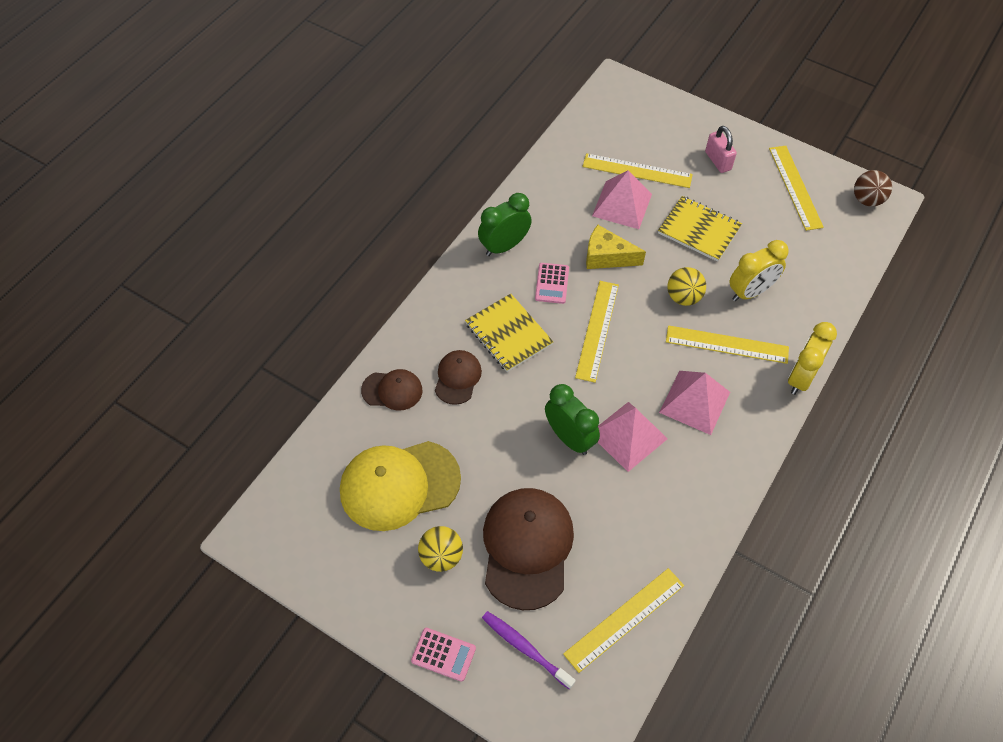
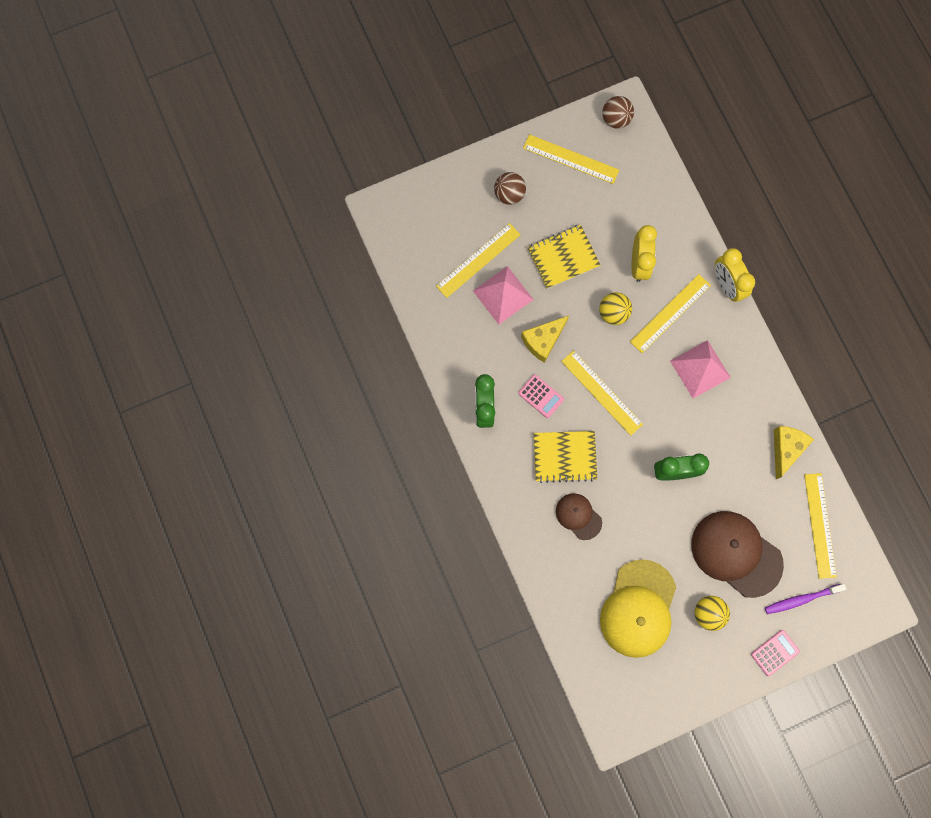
camera: 55 degrees left, 20 degrees up
(392, 390) = (559, 568): brown cap -> none
(628, 436) = (697, 431): pink pyramid -> none
(680, 533) = (786, 449): none -> yellow cheese
(718, 161) = (509, 194): pink padlock -> brown ball

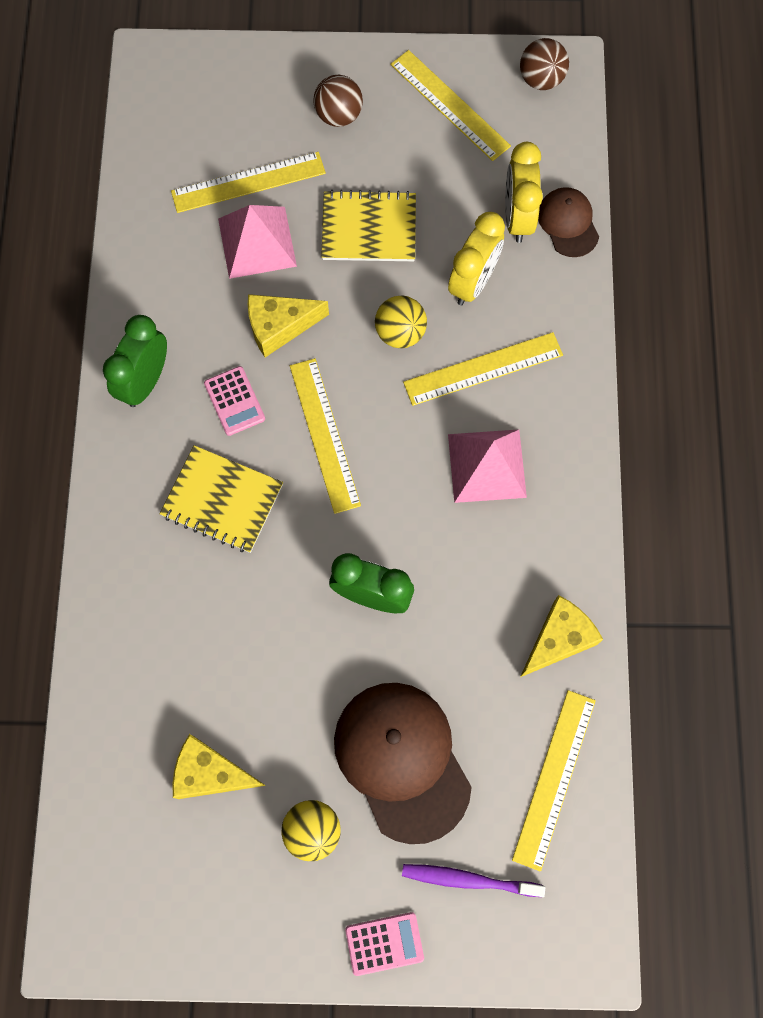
camera: 25 degrees right, 5 degrees down
(578, 516) = (196, 594): brown cap -> brown cap (568, 223)
(638, 609) = (210, 773): yellow cap -> yellow cheese
(726, 285) = (587, 365): yellow clock -> yellow clock (517, 217)

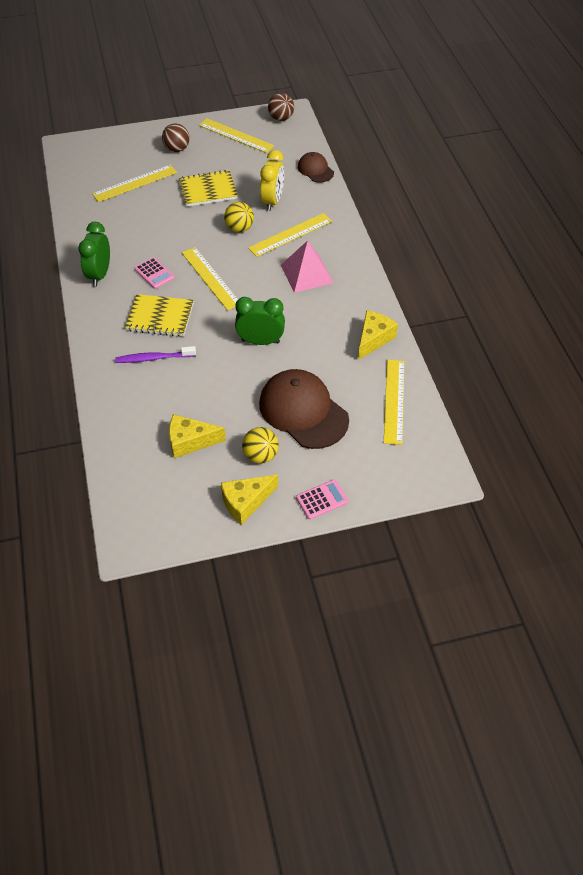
camera: 15 degrees left, 20 degrees down
(257, 242) = (147, 206): pink pyramid -> none
(279, 327) = (170, 238): yellow cheese -> yellow cheese (246, 502)
(468, 879) = (361, 458): purple toothbrush -> purple toothbrush (154, 358)
(517, 217) = (287, 172): yellow clock -> none

